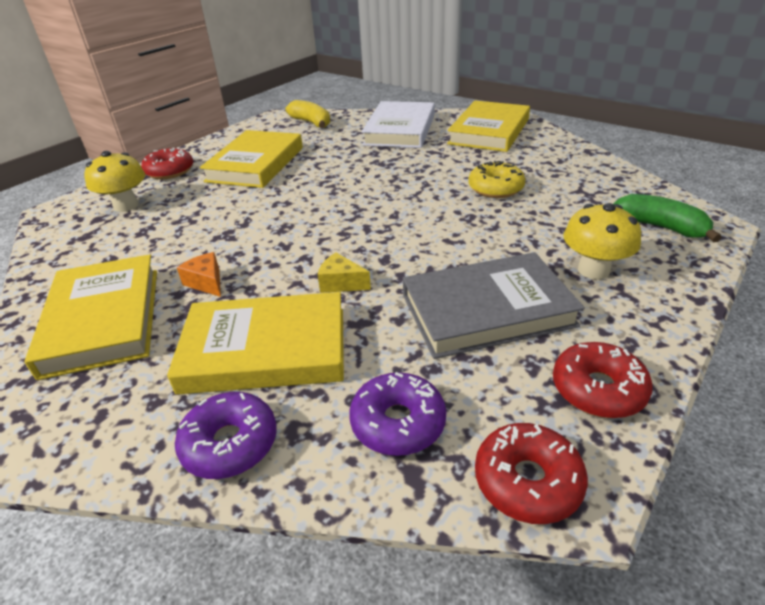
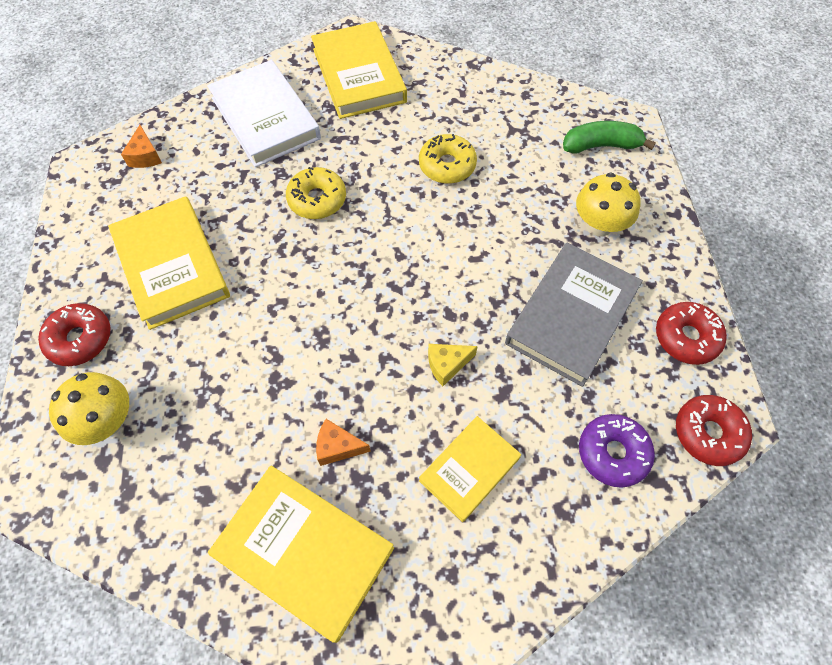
camera: 45 degrees left, 25 degrees up
(230, 443) = (539, 555): purple donut -> none
(265, 350) = (469, 469): yellow book -> yellow book, size x0.62
(311, 123) = (145, 156): yellow banana -> orange cheese
(378, 170) = (317, 199): none -> yellow donut

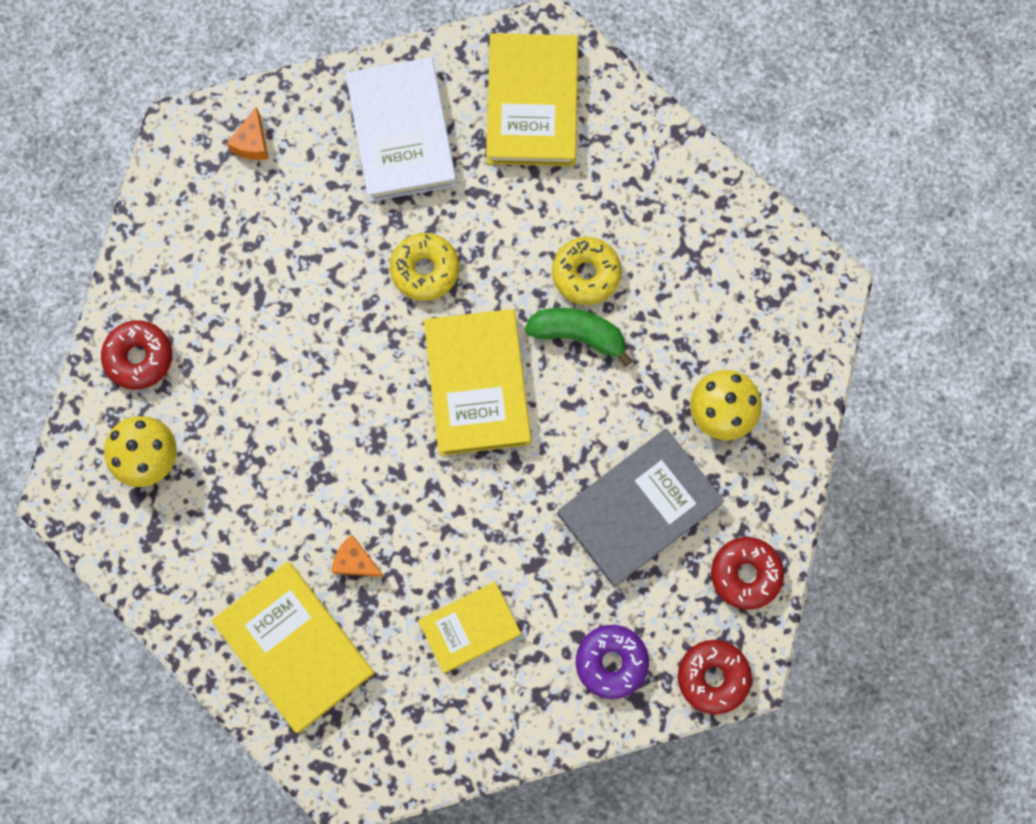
camera: 20 degrees right, 15 degrees up
(172, 265) = (249, 301): yellow book -> yellow book (477, 384)
(447, 365) = (490, 516): yellow cheese -> none
(601, 146) = (775, 308): green banana -> green banana (578, 335)

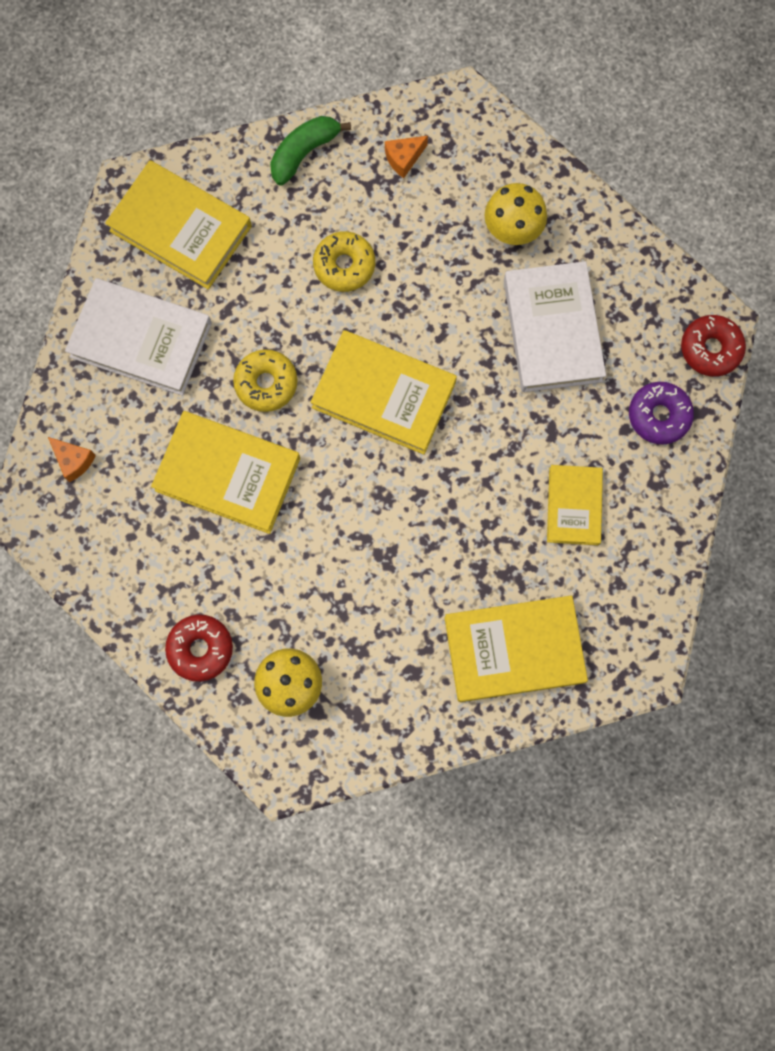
camera: 60 degrees left, 0 degrees up
(317, 286) = (228, 474): none -> yellow book
(356, 561) = (472, 565): orange cheese -> orange cheese (404, 158)
(578, 335) = (389, 298): green banana -> green banana (304, 153)
(639, 508) = (552, 330): grey book -> white book
(745, 574) = (646, 282): red donut -> none

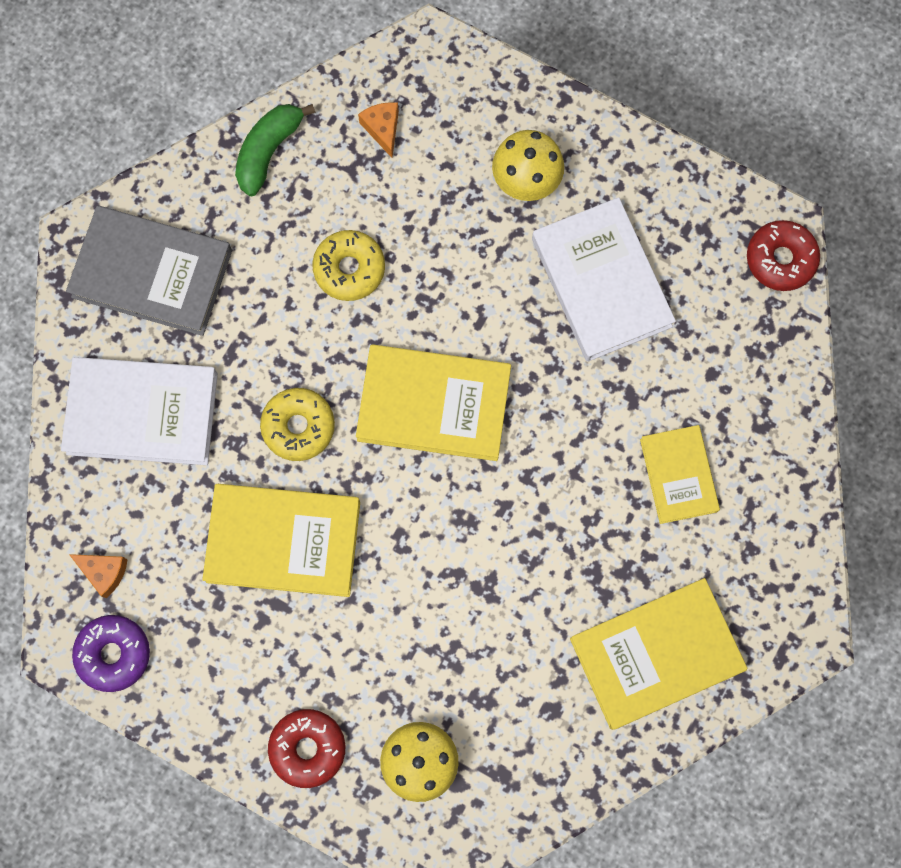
camera: 15 degrees left, 0 degrees up
(181, 228) = (152, 273): yellow book -> grey book
(404, 158) = (382, 129): orange cheese -> orange cheese turned 120 degrees clockwise
(658, 416) = (744, 349): purple donut -> purple donut (113, 654)

